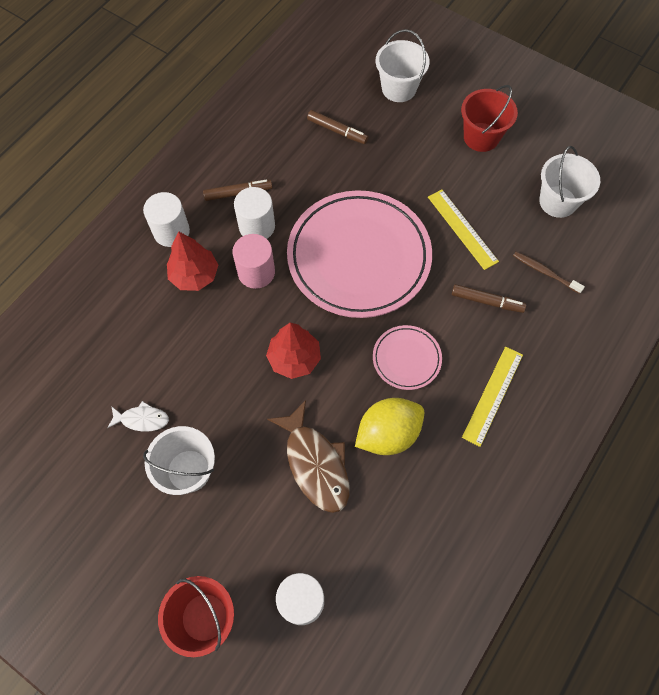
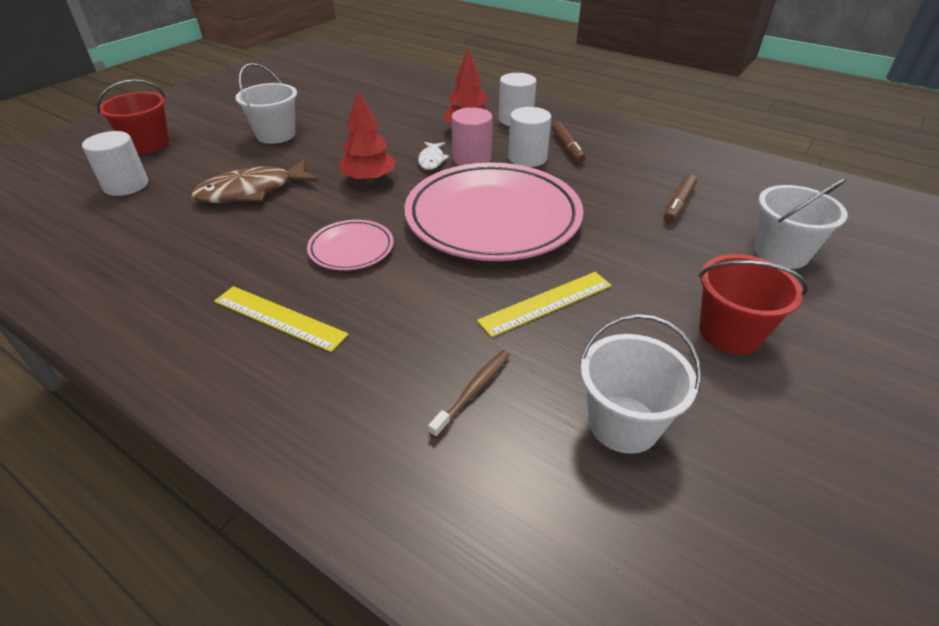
camera: 90 degrees right, 25 degrees down
(142, 419) = (330, 116): white fish -> white fish (432, 160)
(388, 434) = (263, 234): yellow lemon -> none
(487, 301) = (423, 321): brown marker -> none

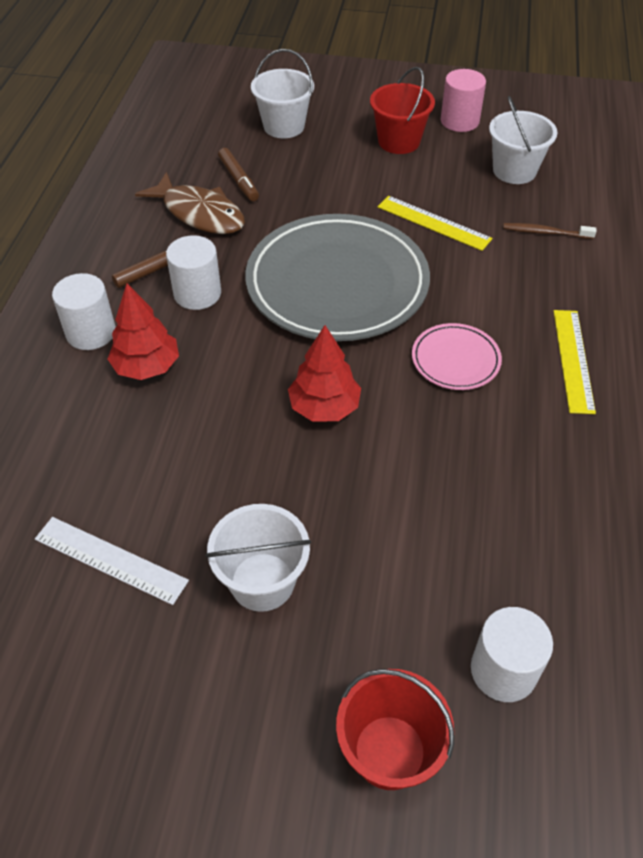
camera: 115 degrees left, 10 degrees up
(251, 191) = (420, 507): brown fish -> brown fish (199, 213)
(340, 104) = (110, 559): none -> white ruler
(432, 160) = (246, 371): white fish -> none
(471, 159) = (224, 338): pink cylinder -> pink cylinder (459, 121)
(493, 218) = (337, 284): pink plate -> grey plate
(678, 204) = (238, 180): brown marker -> brown marker turned 60 degrees clockwise

